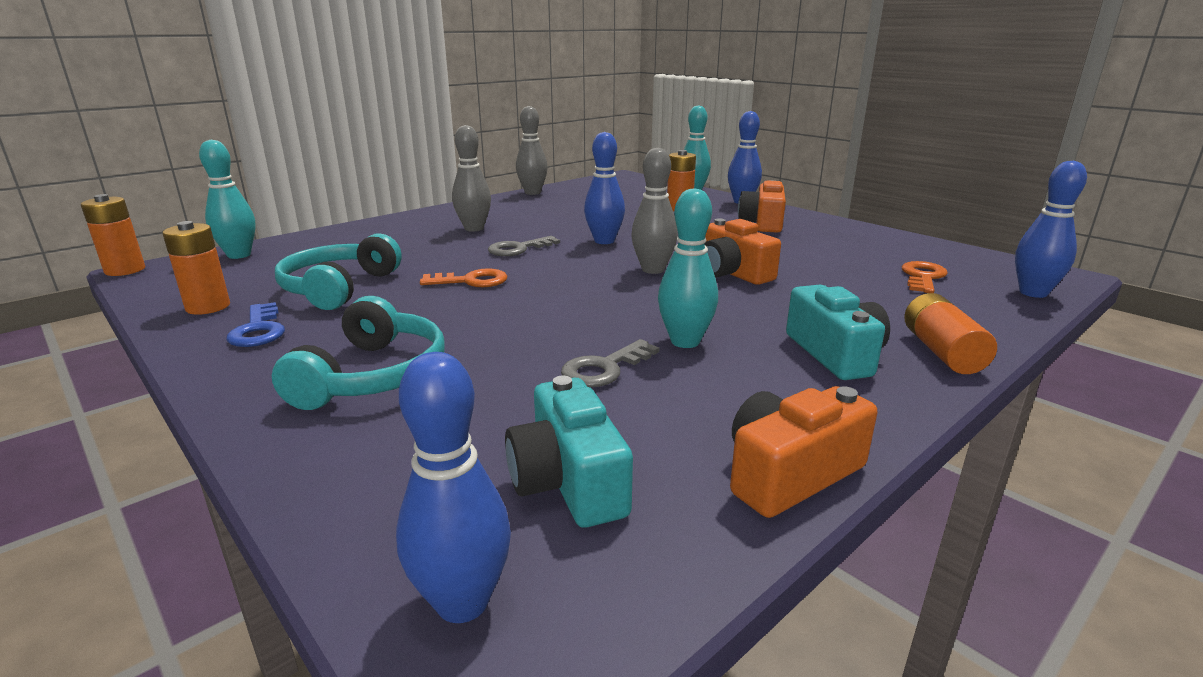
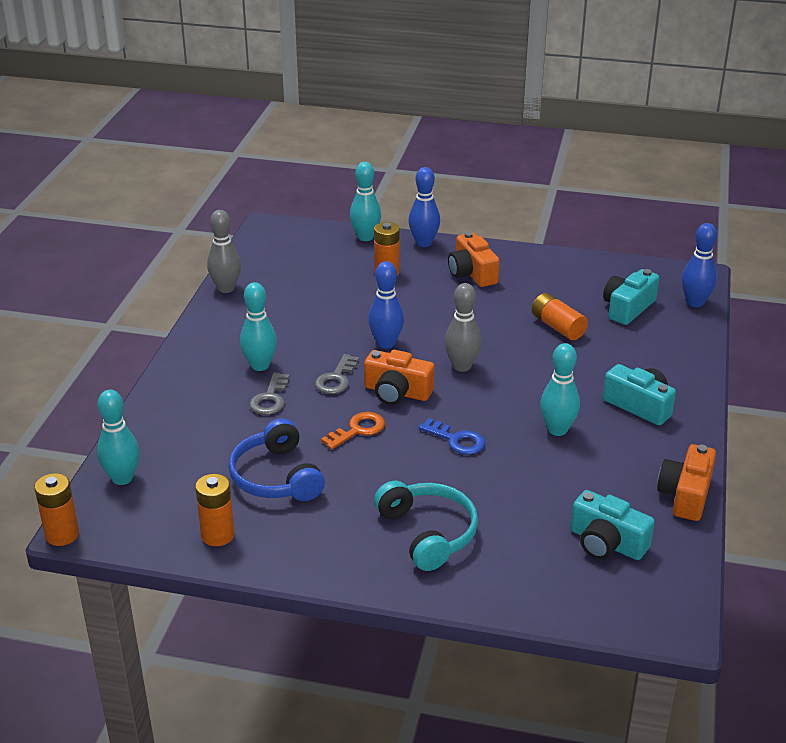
camera: 35 degrees left, 10 degrees up
(258, 330) = (296, 536): blue key -> blue key (457, 440)
(338, 288) = (276, 477): turquoise headphones -> blue headphones
(462, 602) = (633, 608): blue bowling pin -> none
(474, 228) = (260, 365): grey bowling pin -> turquoise bowling pin
(604, 368) = (541, 470): grey key -> grey key (270, 399)
(732, 273) = (515, 349): orange camera -> orange camera (397, 392)
(923, 277) = (628, 308): orange key -> turquoise camera
(941, 352) = (686, 381): orange battery -> orange battery (557, 327)

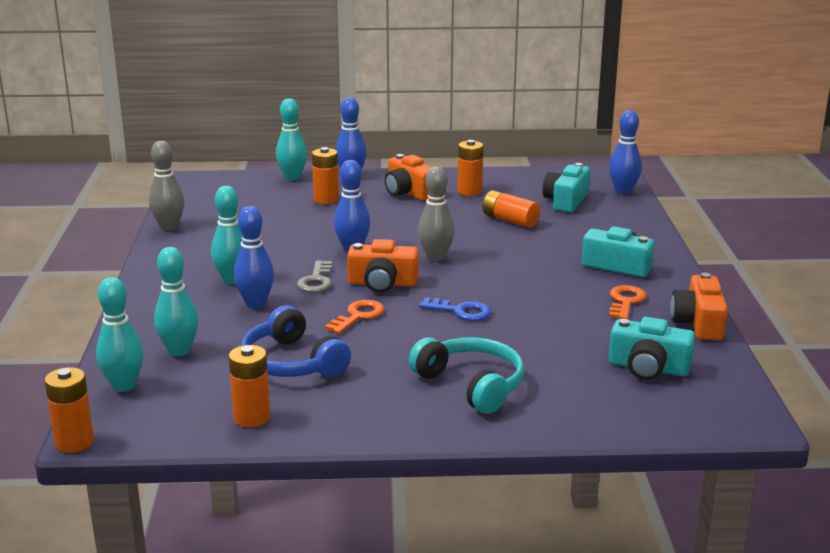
camera: 15 degrees left, 10 degrees down
(270, 399) = (255, 303): grey key -> blue bowling pin
(534, 280) = (469, 191): none -> orange battery
(557, 430) = (552, 292): turquoise bowling pin -> turquoise bowling pin (179, 351)
(625, 454) = (625, 301): none -> orange key

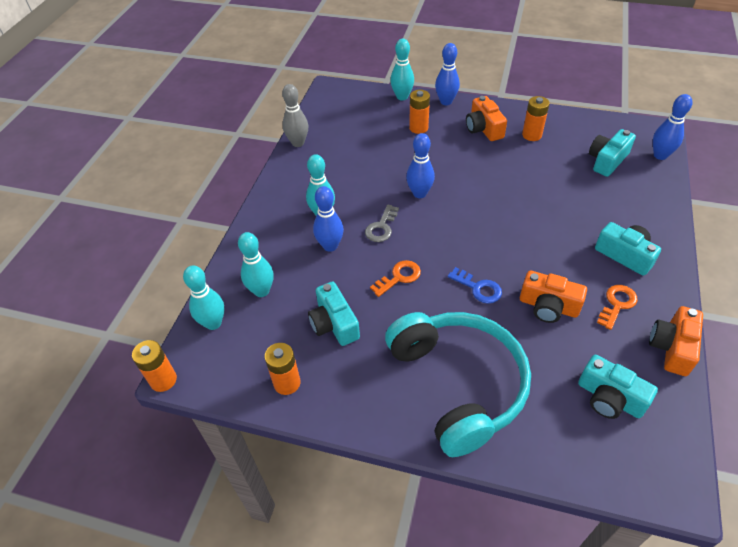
camera: 20 degrees right, 25 degrees up
(291, 363) = (334, 323): blue headphones -> turquoise camera
(382, 283) = (429, 240): orange camera -> orange camera (548, 306)
(435, 257) = (479, 215): grey bowling pin -> none
(472, 385) = (459, 384): turquoise headphones -> turquoise headphones, size x1.65
(510, 220) = (553, 178): orange battery -> none

